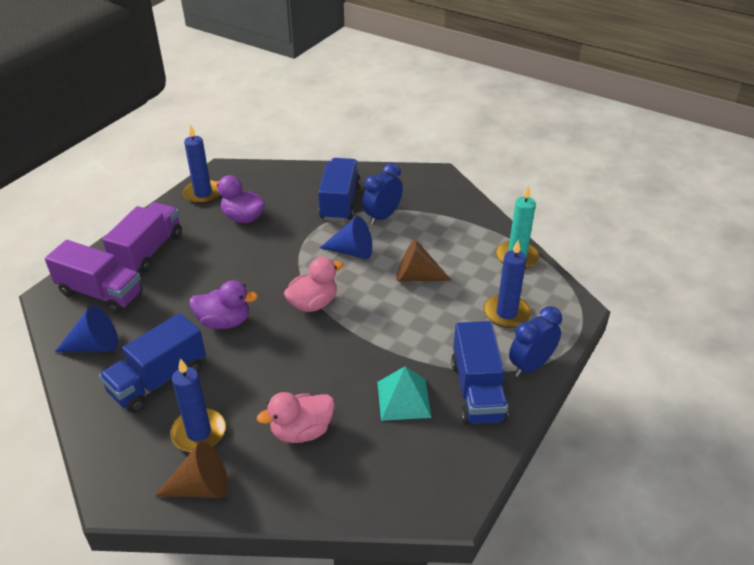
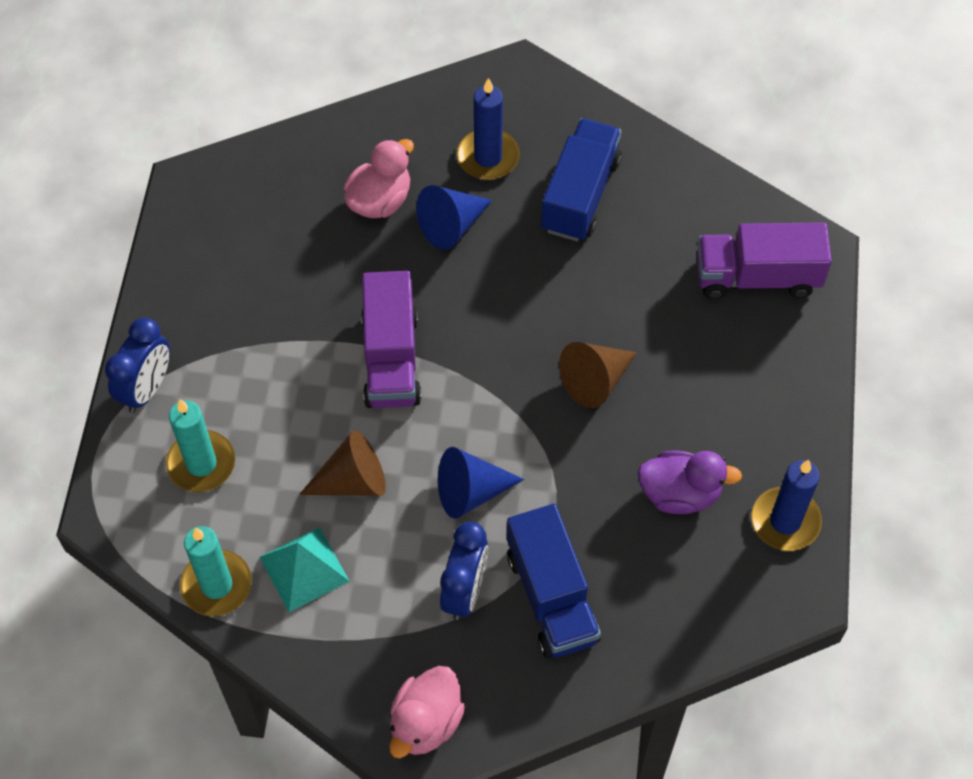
camera: 155 degrees right, 20 degrees up
(95, 346) = (691, 205): blue cone -> blue cone (451, 226)
(148, 251) = (761, 369): purple truck -> purple truck (391, 359)
(201, 487) = (444, 109): brown cone -> brown cone (595, 381)
(224, 322) = (565, 299): purple duck -> none
(313, 303) = (470, 373): pink duck -> pink duck (426, 722)
(403, 399) = (285, 282): turquoise pyramid -> turquoise pyramid (304, 569)
(477, 391) = (203, 326): blue truck -> none
(506, 313) = (201, 463): blue candle -> turquoise candle

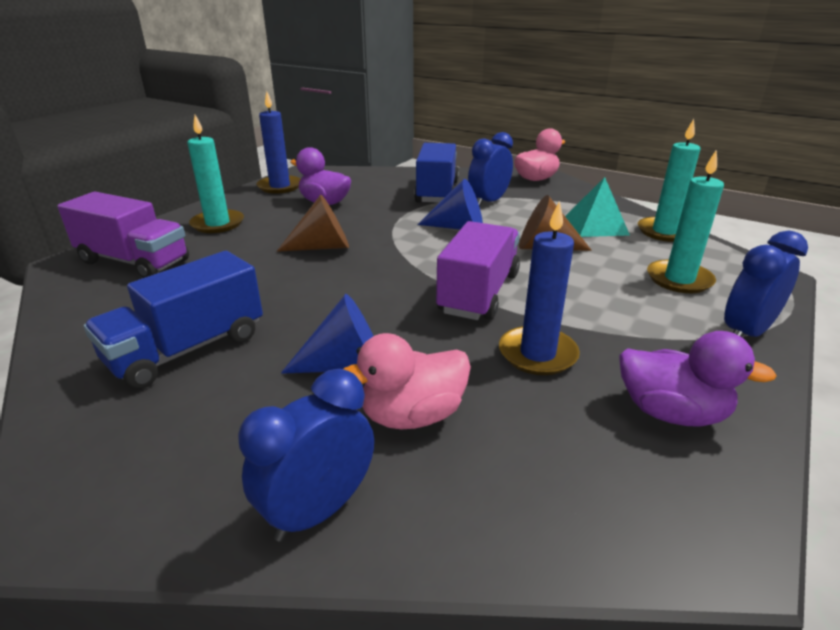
camera: 155 degrees left, 30 degrees down
(211, 268) = (671, 412): none -> purple duck
(396, 124) = (318, 510): none -> blue clock
(488, 157) = (239, 417): blue candle -> blue candle (537, 354)
(757, 382) = (217, 224): none -> turquoise candle

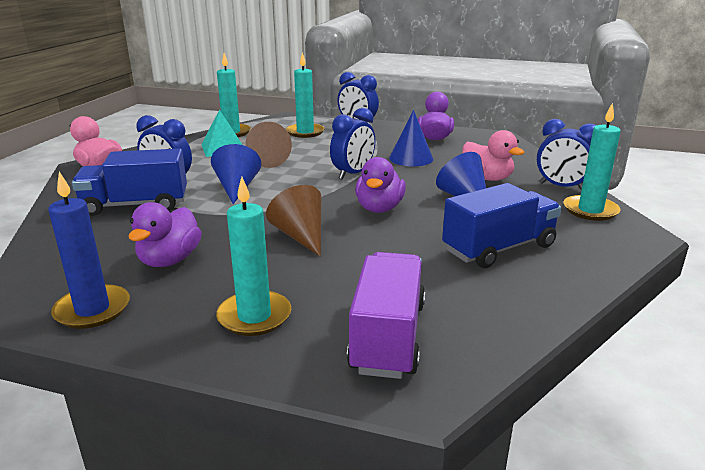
camera: 105 degrees left, 5 degrees down
(187, 349) = (499, 248): blue truck -> blue truck turned 60 degrees counterclockwise
(195, 499) = (590, 210): none -> turquoise candle
(356, 294) = (379, 208): none -> purple duck
(479, 293) = (353, 174): purple truck -> blue clock
(537, 354) = (411, 158): blue candle -> blue cone

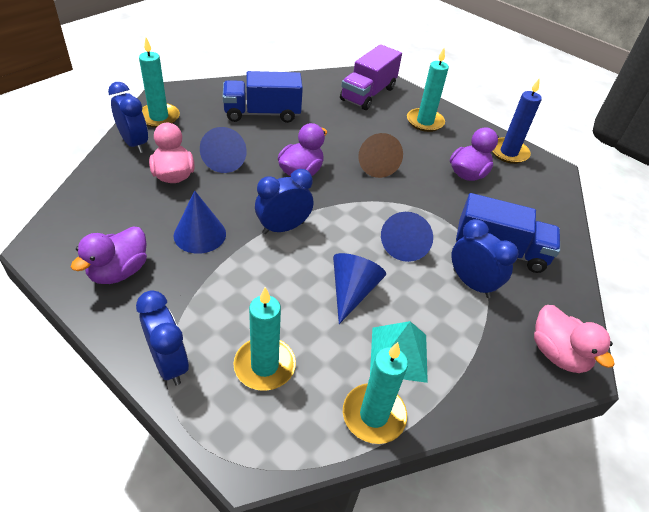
camera: 160 degrees left, 20 degrees up
(270, 160) = (352, 291): brown cone -> blue cone

